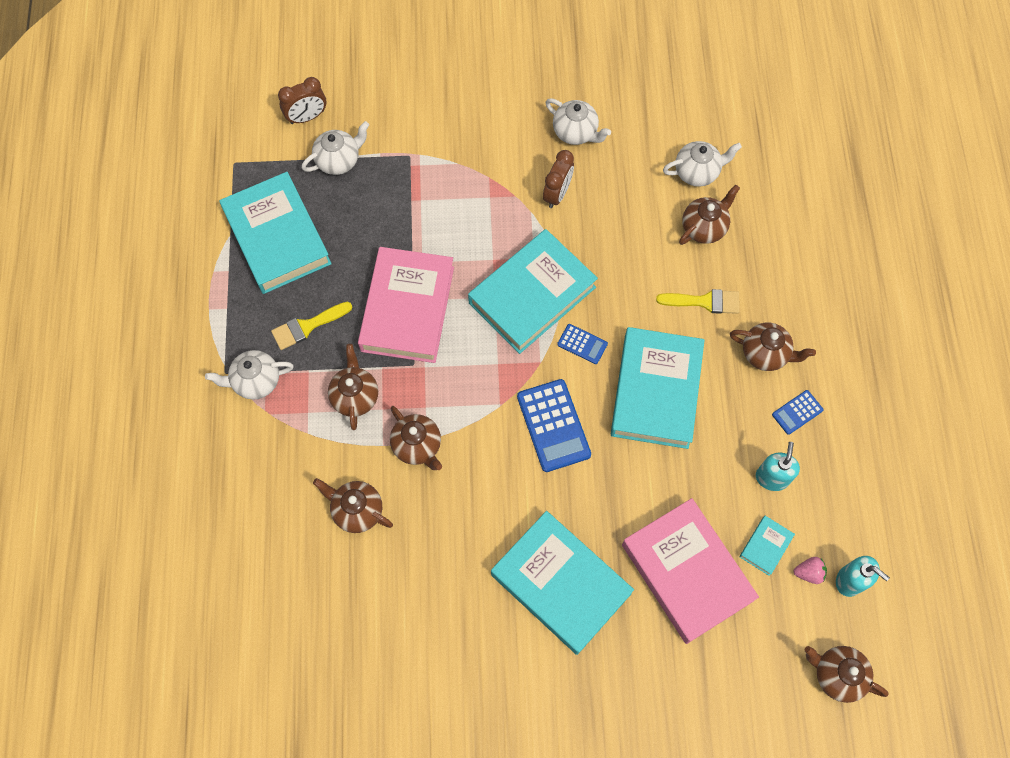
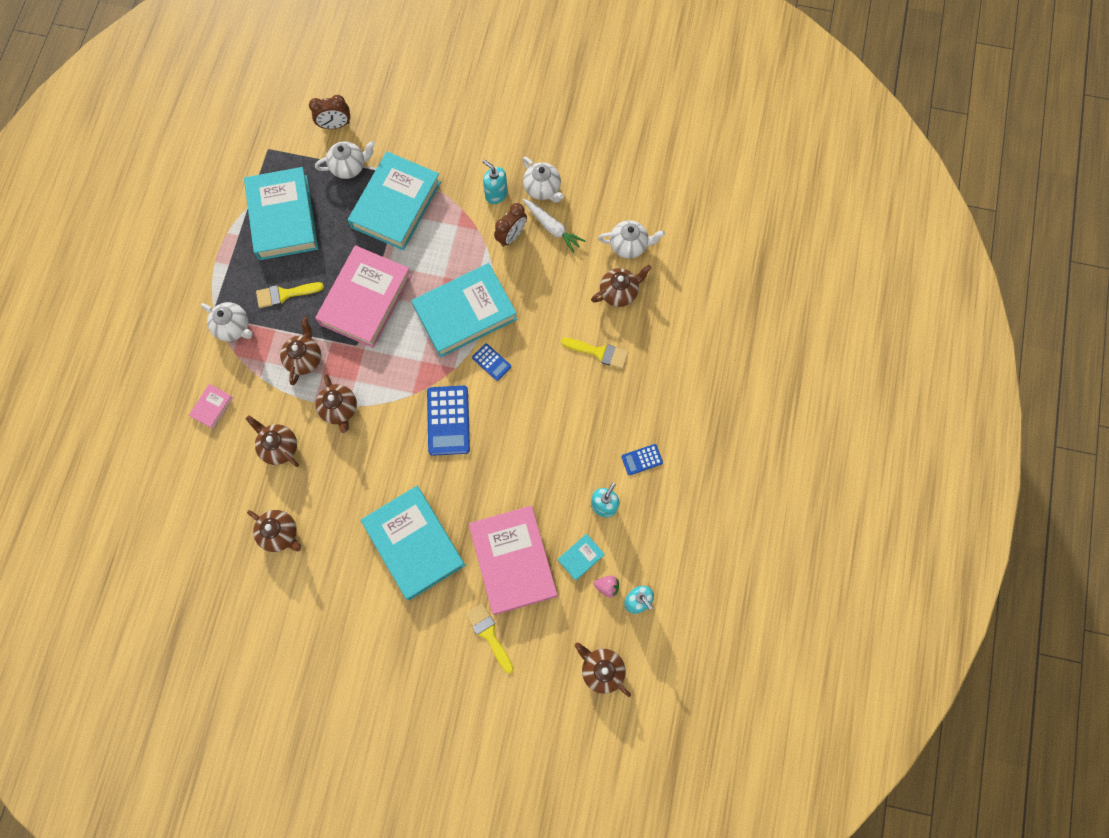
camera: 15 degrees right, 5 degrees up
(256, 381) = (233, 327): white teapot -> white teapot turned 150 degrees counterclockwise
(258, 484) = (212, 407): none -> pink book
(523, 151) = (496, 194): none -> turquoise soap dispenser
(602, 173) = (552, 228): none -> white carrot
(656, 391) = (536, 414): turquoise book -> turquoise book (396, 204)
(688, 669) = (489, 634): none -> yellow brush
(765, 354) = (633, 406): brown teapot -> brown teapot (280, 533)

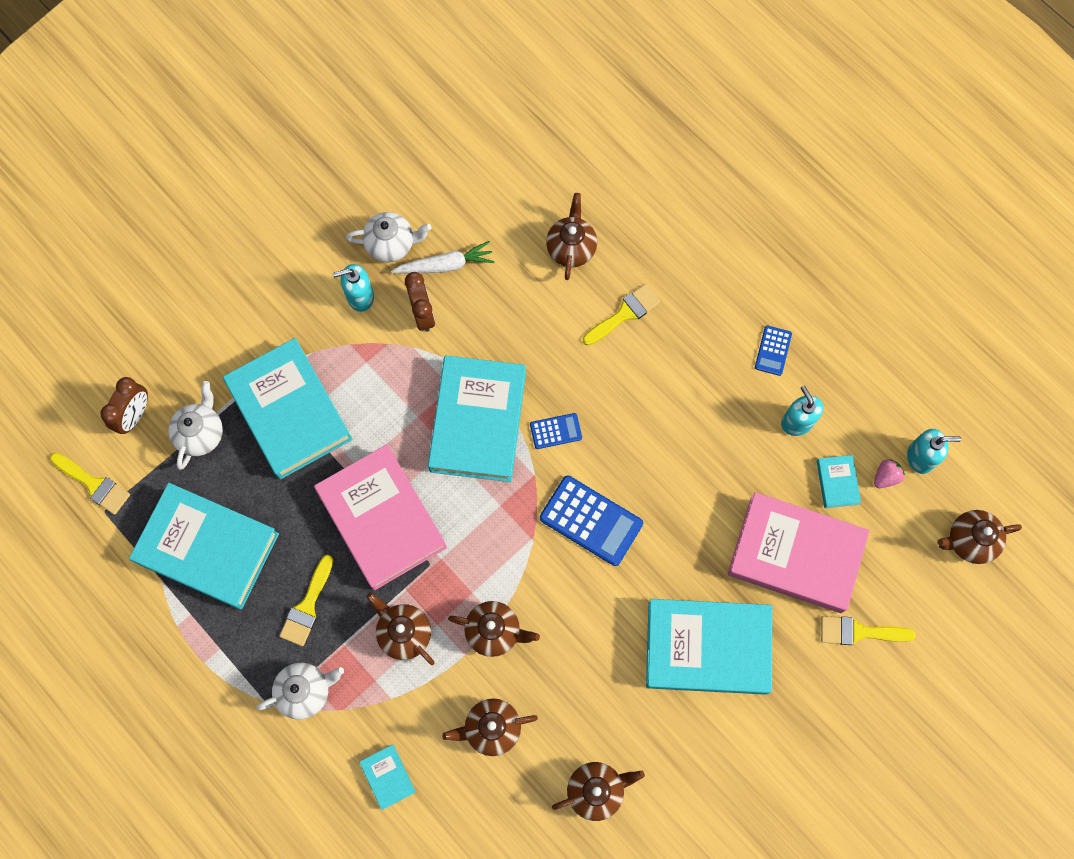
camera: 55 degrees left, 0 degrees up
(212, 407) = (388, 777): pink book -> turquoise book
(280, 133) = (94, 484): none -> yellow brush
(629, 245) = (525, 202): white teapot -> none

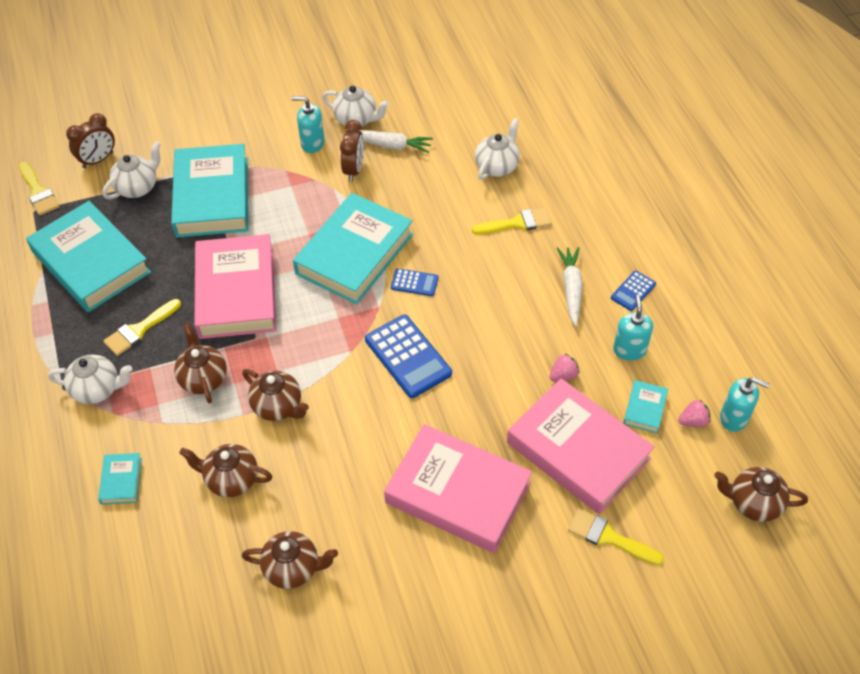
camera: 25 degrees right, 20 degrees down
(571, 248) = (497, 166): brown teapot -> white teapot
(707, 647) = (458, 493): turquoise book -> pink book
(712, 373) = (571, 288): none -> white carrot
(747, 478) = (563, 375): none -> pink strawberry

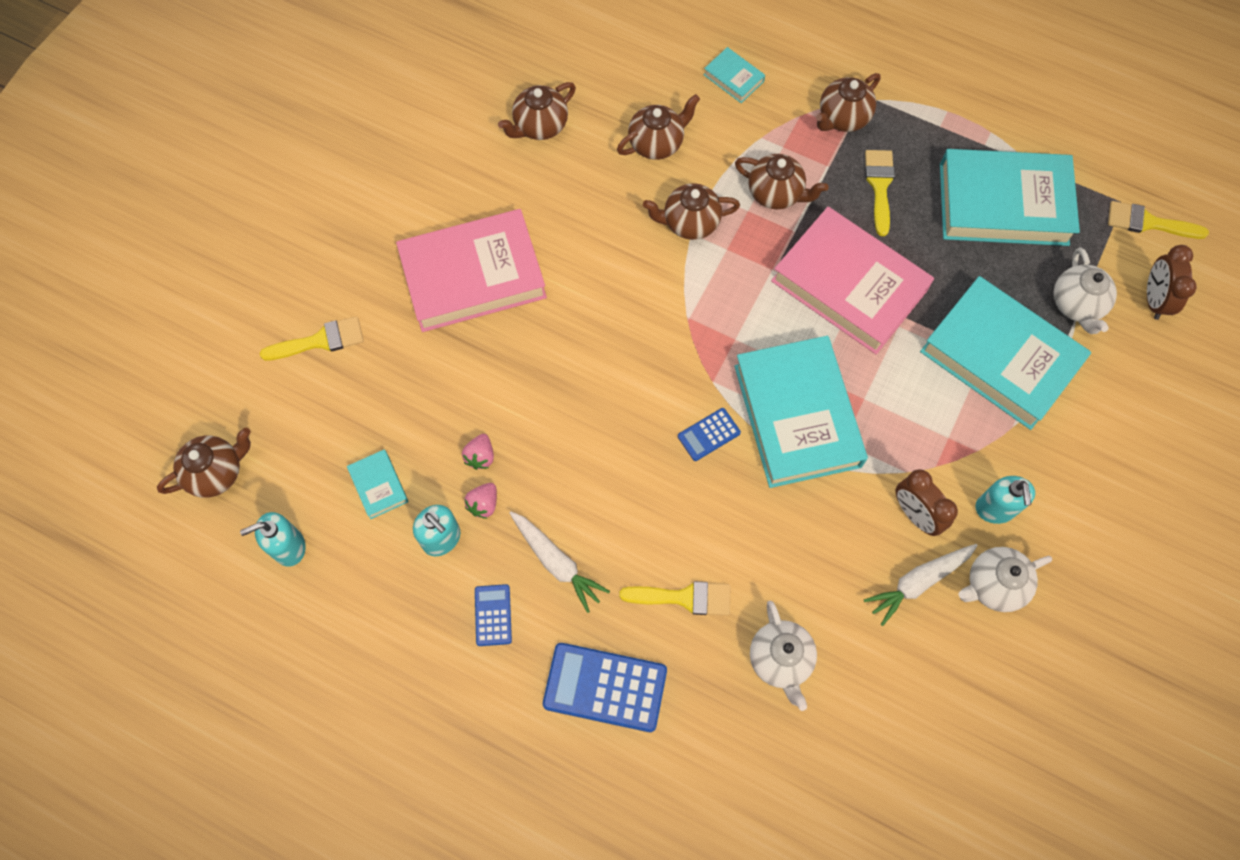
camera: 135 degrees right, 15 degrees up
(97, 389) = (842, 118): white teapot -> brown teapot
(312, 143) = (995, 508): turquoise soap dispenser -> turquoise soap dispenser turned 120 degrees clockwise
(408, 356) = (634, 355): blue calculator -> blue calculator (605, 687)
(517, 223) = (684, 598): yellow brush -> yellow brush turned 120 degrees counterclockwise
(578, 450) = (406, 394): pink book -> none
(693, 421) = (325, 511): pink strawberry -> pink strawberry (483, 504)

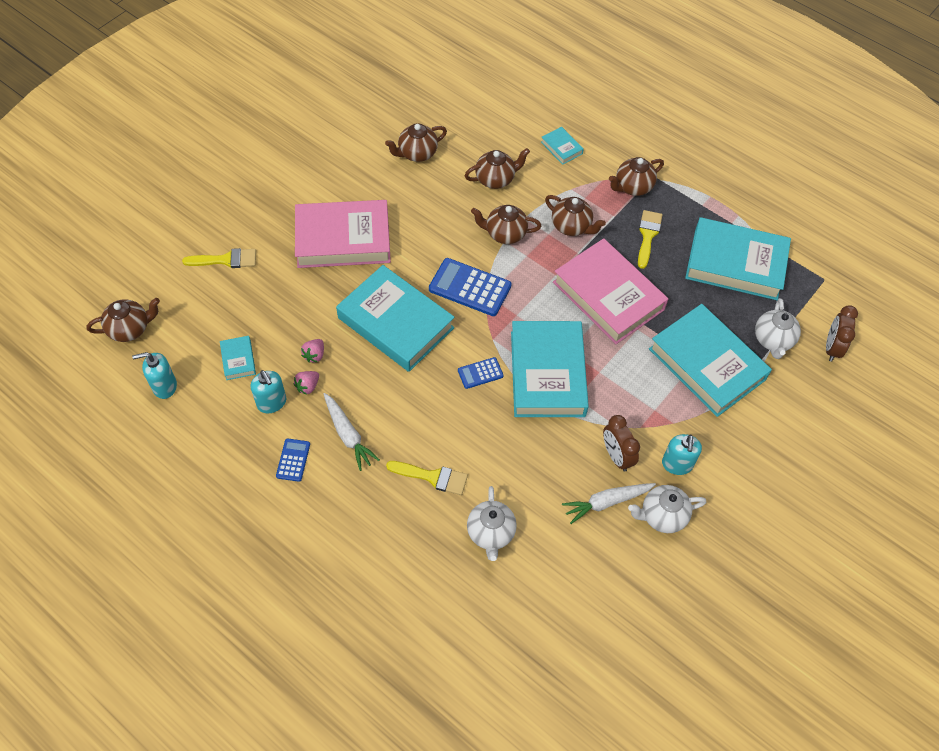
camera: 10 degrees right, 10 degrees down
(577, 385) = (396, 323): none -> turquoise book
(605, 687) = (359, 524): blue calculator -> blue calculator (470, 287)
(1148, 222) = (840, 296): yellow brush -> none

